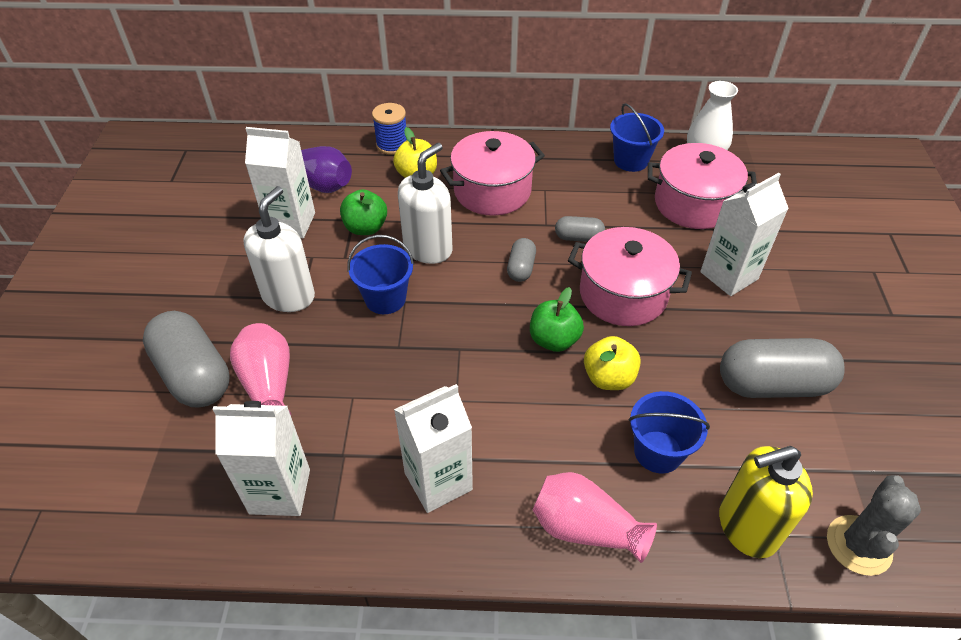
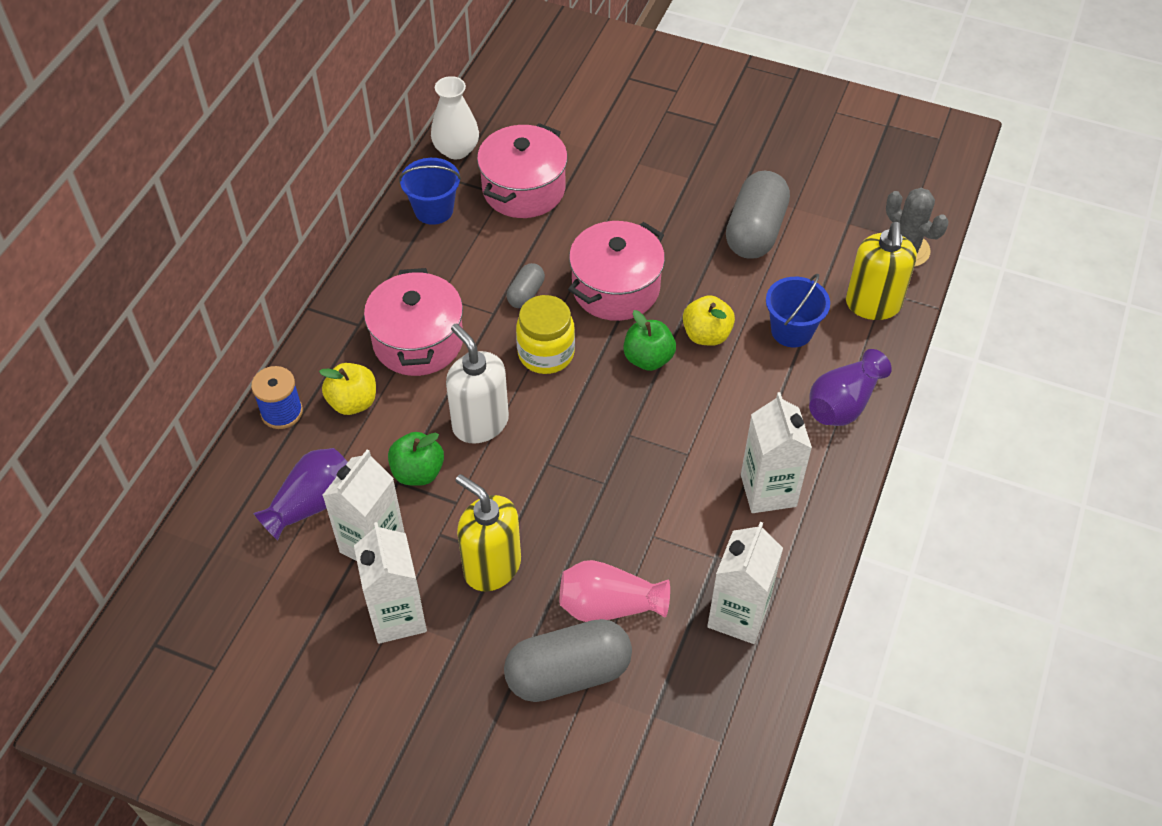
camera: 70 degrees left, 5 degrees up
(289, 296) = (491, 566): white soap dispenser -> yellow soap dispenser
(385, 299) = (536, 479): blue bucket -> none
(521, 268) = (546, 353): grey capsule -> yellow jar
(585, 528) = (843, 403): pink vase -> purple vase
(729, 275) = (627, 205): white carton -> white carton (398, 616)

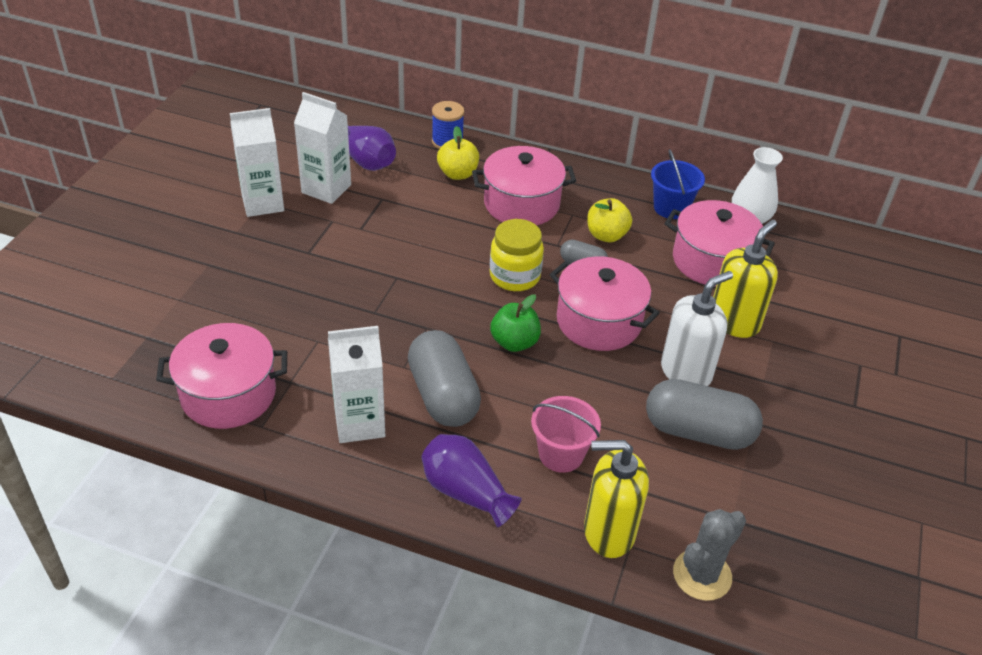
camera: 85 degrees right, 10 degrees down
(418, 472) = (390, 208): green apple -> none
(480, 423) = (438, 239): white soap dispenser -> white soap dispenser (686, 372)
(491, 566) = (299, 248): yellow soap dispenser -> yellow soap dispenser (734, 322)
(568, 673) = (196, 289): grey capsule -> grey capsule (443, 395)
(609, 605) = (252, 313): pink vase -> none
(706, 335) = (548, 385): yellow apple -> yellow apple (606, 235)
(738, 615) = (228, 394): white carton -> pink pot
(791, 331) = (561, 454): blue bucket -> pink bucket

